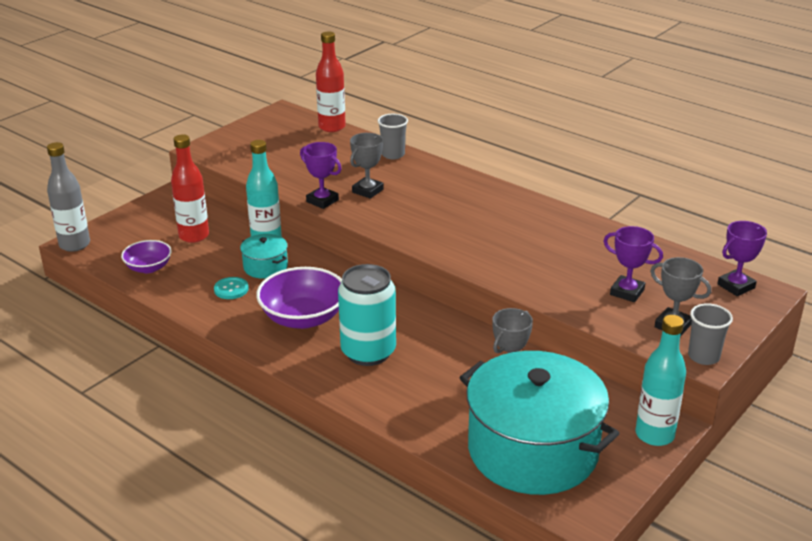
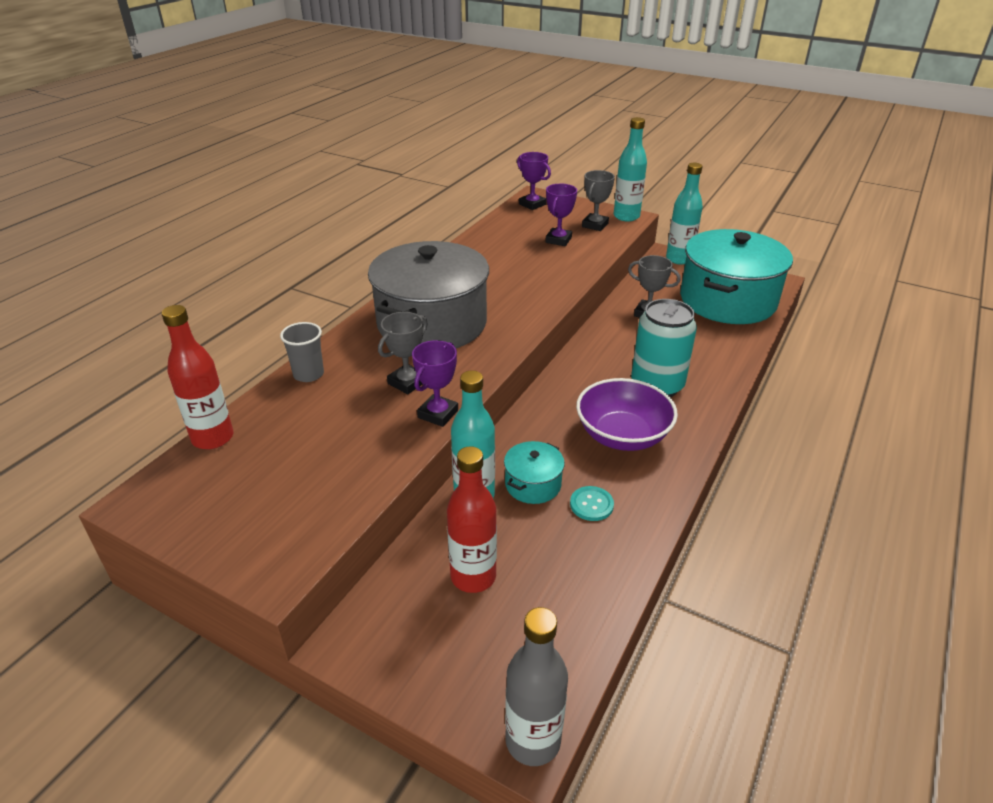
camera: 100 degrees left, 5 degrees up
(148, 268) = (571, 606): purple bowl -> none
(367, 191) = (407, 382): grey trophy -> grey trophy turned 75 degrees counterclockwise
(453, 205) = (432, 323): none -> grey pot
(703, 356) = (626, 216): grey cup -> turquoise bottle

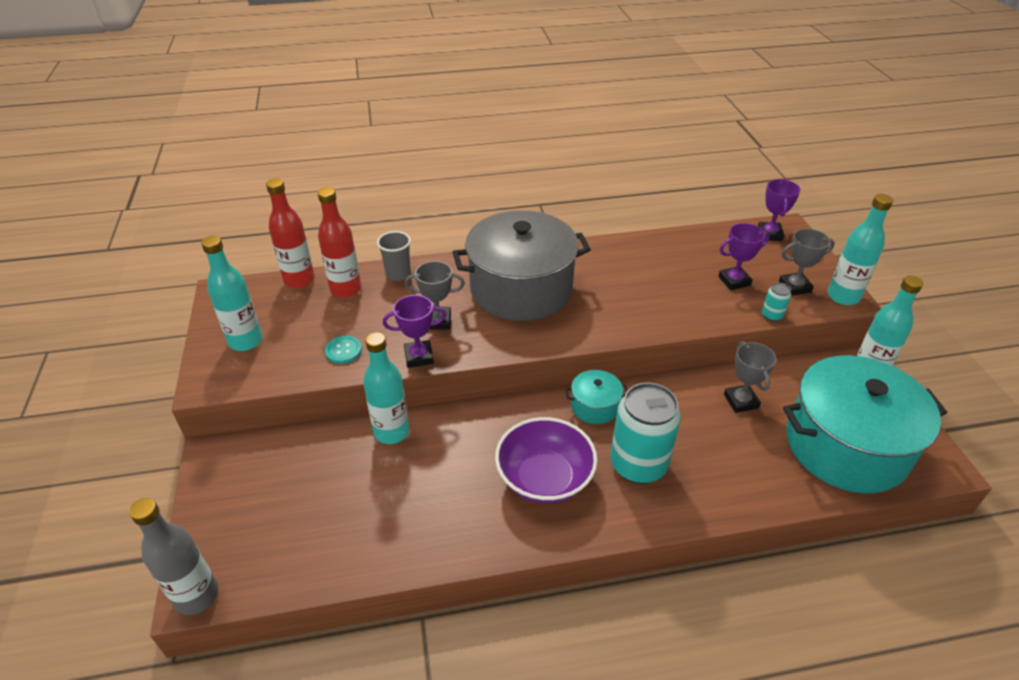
camera: 50 degrees right, 5 degrees up
(250, 517) = (245, 341): none -> turquoise bottle
(473, 576) = (313, 480): red bottle -> red bottle (346, 289)
(533, 484) = (433, 457): turquoise pot -> turquoise pot (595, 406)
(591, 504) = (442, 504): turquoise button -> turquoise button (343, 350)
(610, 246) = (771, 315): none -> turquoise can

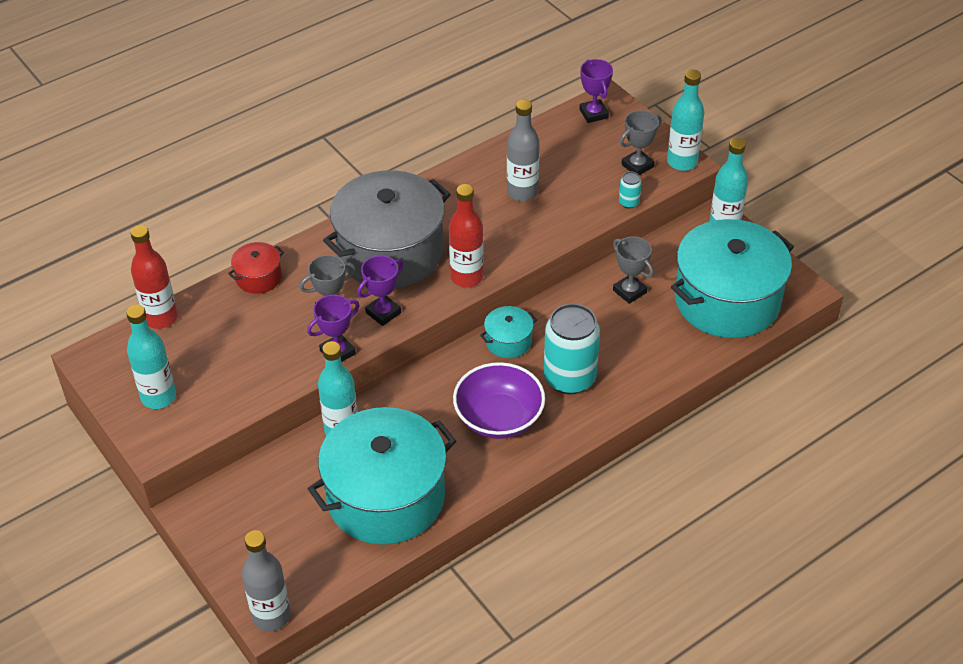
camera: 25 degrees left, 5 degrees up
(343, 350) = (262, 372): turquoise button -> none
(346, 289) = (217, 311): red bottle -> red bottle (466, 277)
(387, 515) = (386, 497): none -> turquoise pot
(398, 274) = (258, 277): grey cup -> red pot
(669, 277) = (522, 192): none -> grey bottle
(734, 281) = (582, 177): purple trophy -> purple trophy (383, 313)

